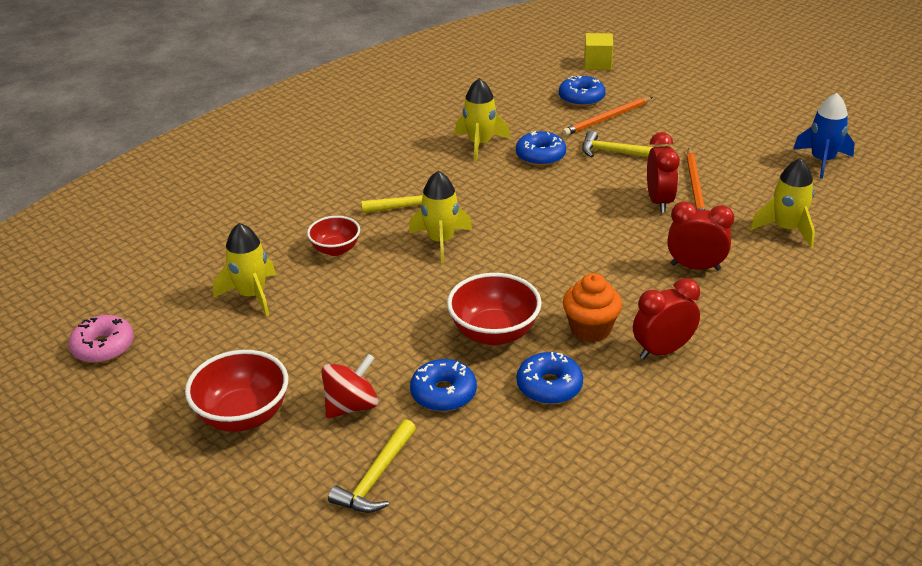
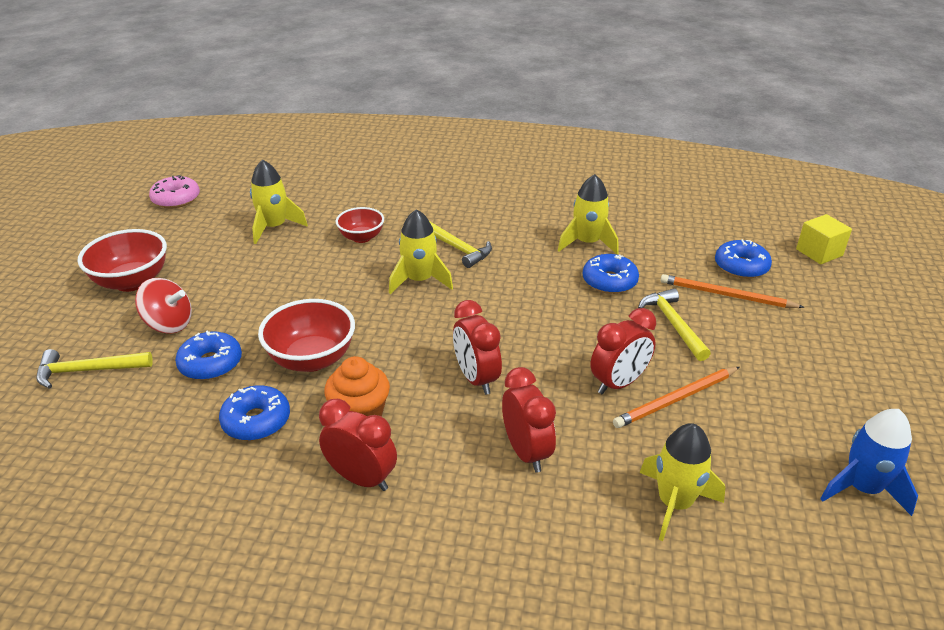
camera: 55 degrees right, 0 degrees up
(598, 259) = (476, 379): none -> red clock

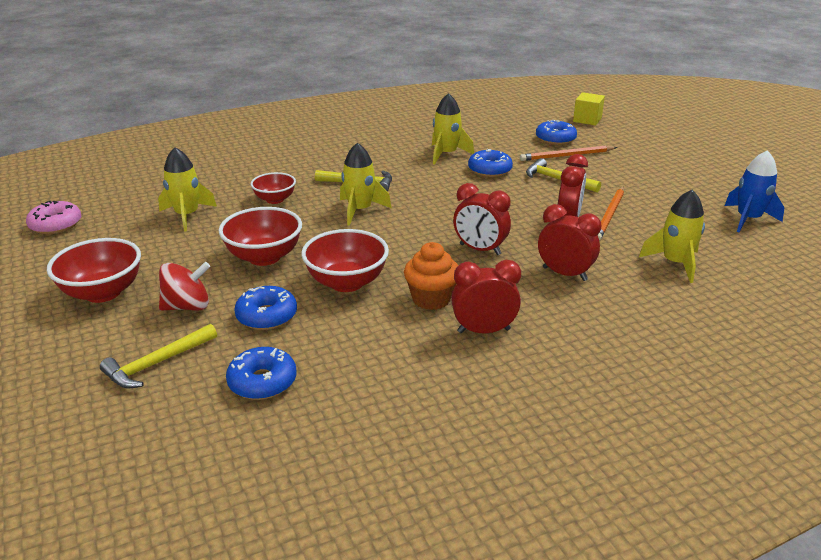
camera: 35 degrees left, 5 degrees down
(256, 421) = (359, 333): blue donut -> blue donut (262, 382)
(280, 299) = (264, 257): none -> red bowl

